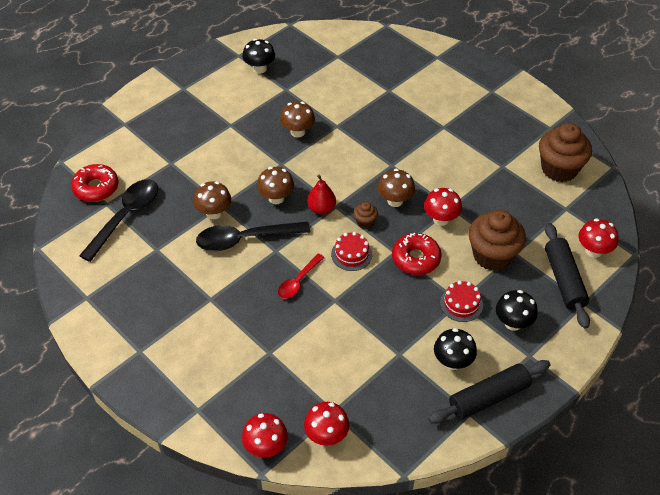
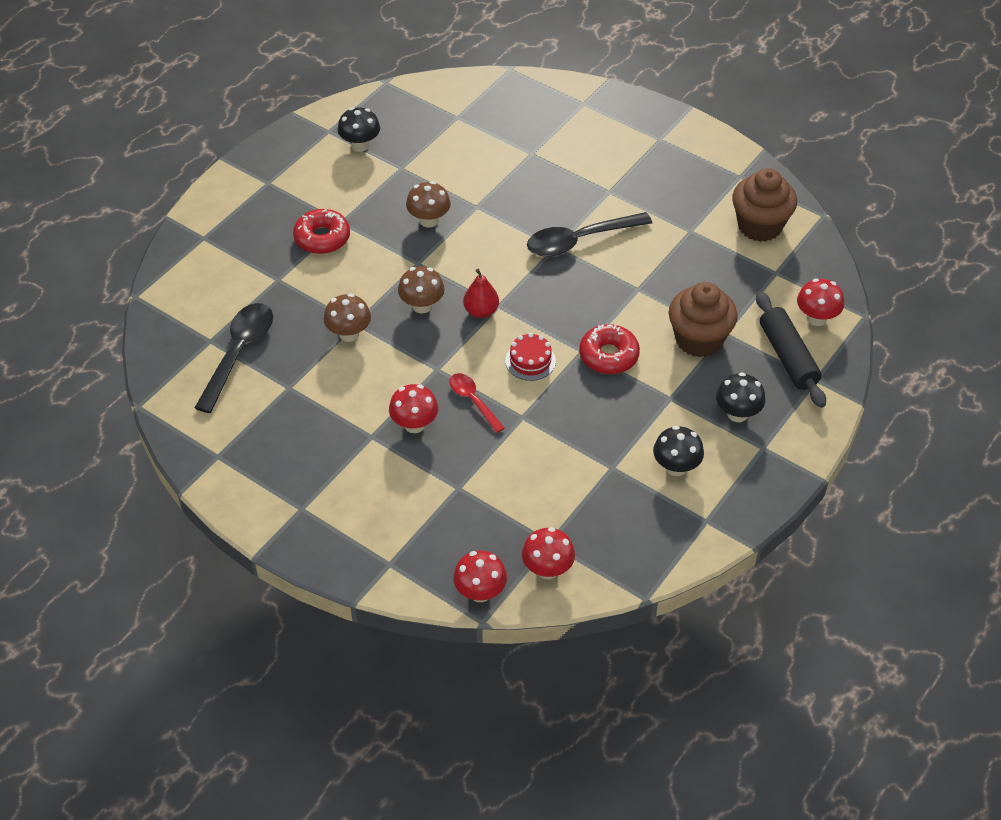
camera: 10 degrees left, 0 degrees up
(96, 188) = (190, 323): red donut -> red donut (322, 238)
(245, 239) = (396, 360): black spoon -> black spoon (580, 240)
(298, 281) = (473, 401): red spoon -> red spoon turned 120 degrees clockwise
(365, 222) = (538, 320): brown cupcake -> none
(395, 201) = (569, 290): brown mushroom -> none
(441, 219) = (629, 305): red mushroom -> red mushroom (414, 424)
(461, 304) = (673, 400): red cake -> none
(488, 397) = (724, 500): black rolling pin -> none

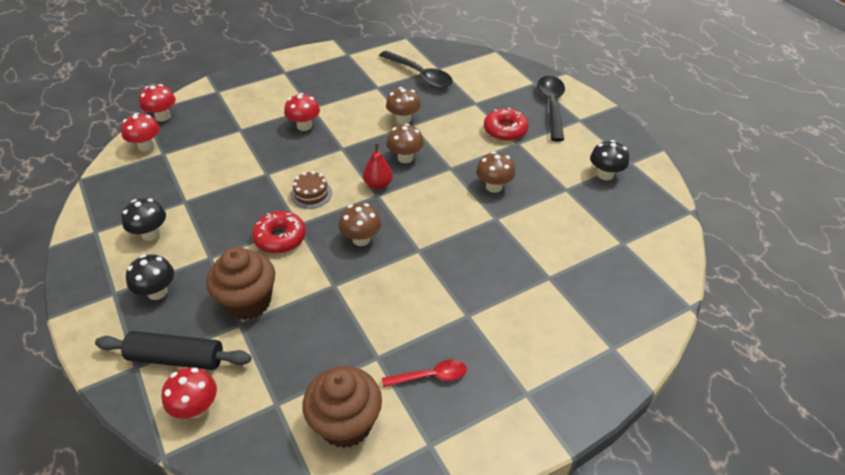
camera: 115 degrees right, 5 degrees down
(473, 401) = (300, 156): red spoon -> red spoon (430, 376)
(530, 361) = (311, 194): red cake -> brown cake
(569, 293) = (361, 239): none -> brown mushroom
(580, 240) = (416, 269): black spoon -> black spoon (551, 106)

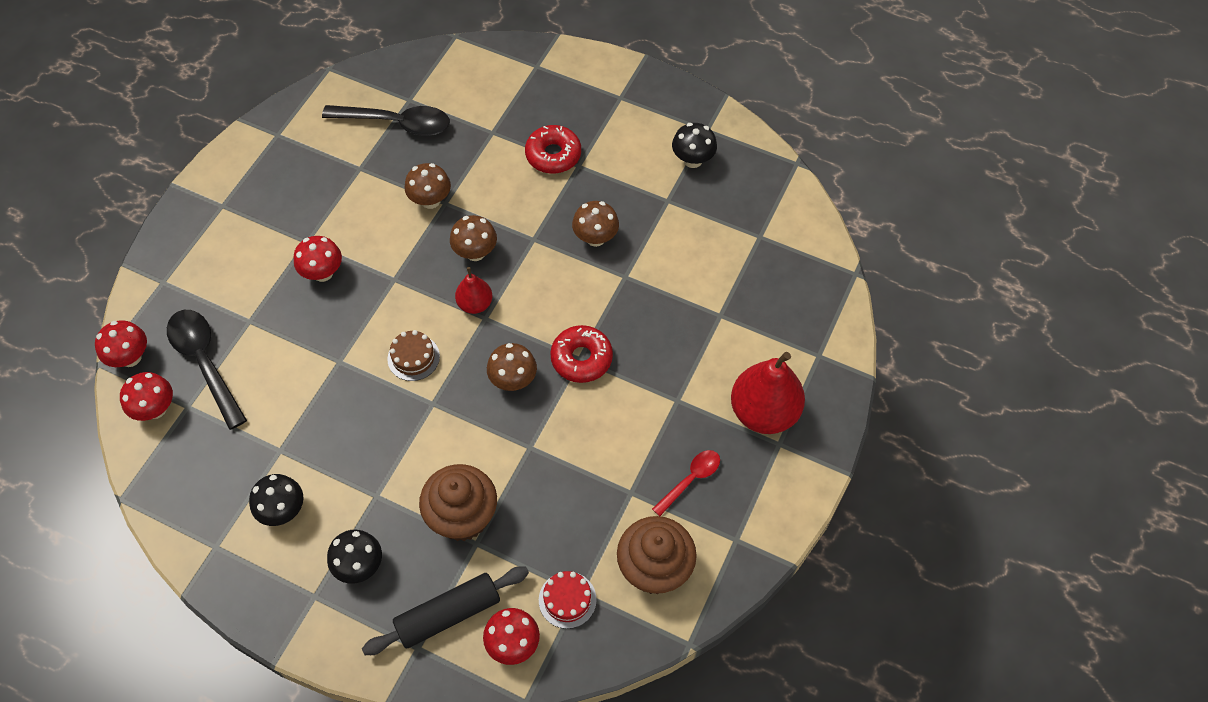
camera: 35 degrees left, 15 degrees up
(262, 403) = (567, 600): none -> red cake
(280, 238) = (429, 429): red donut -> red donut (581, 358)
(531, 363) = (764, 412): none -> red pear
(551, 106) = (578, 93): black spoon -> black spoon (205, 363)

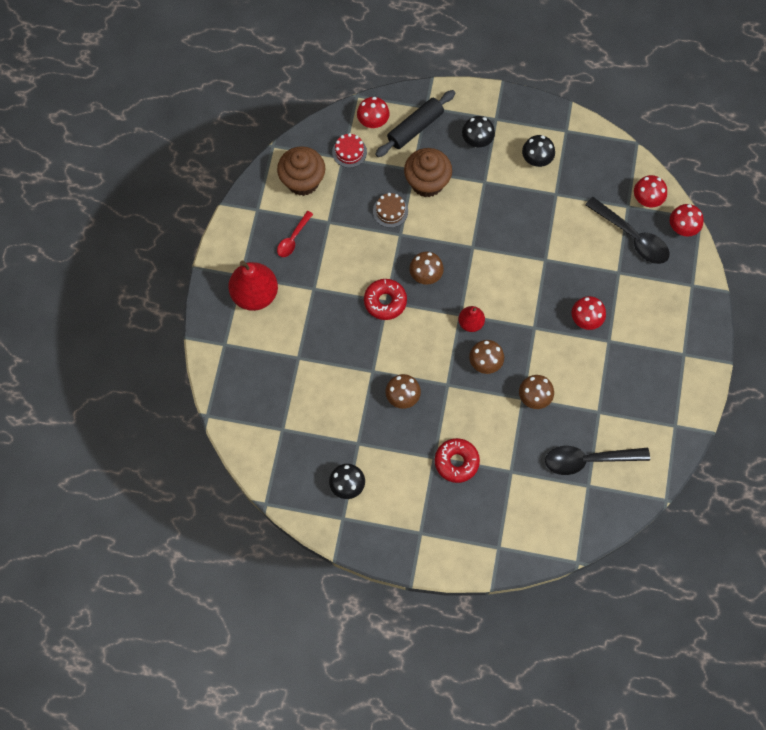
camera: 165 degrees right, 10 degrees up
(413, 357) = (497, 274): brown cake -> brown cake (390, 211)

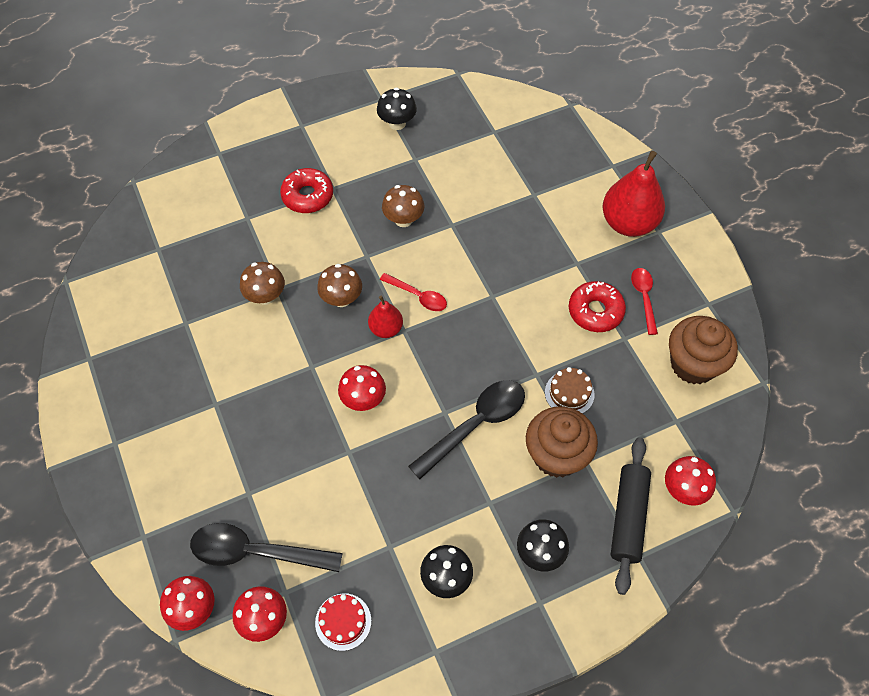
camera: 145 degrees right, 10 degrees down
(349, 152) = (675, 433): red cake -> red cake (343, 621)
(385, 301) = (494, 295): red donut -> red donut (595, 311)
(425, 275) = (473, 348): brown mushroom -> none
(434, 332) = (418, 296): none -> red spoon
(586, 319) = (256, 411): red mushroom -> red mushroom (363, 399)
(589, 460) = (170, 272): black spoon -> black spoon (475, 425)

